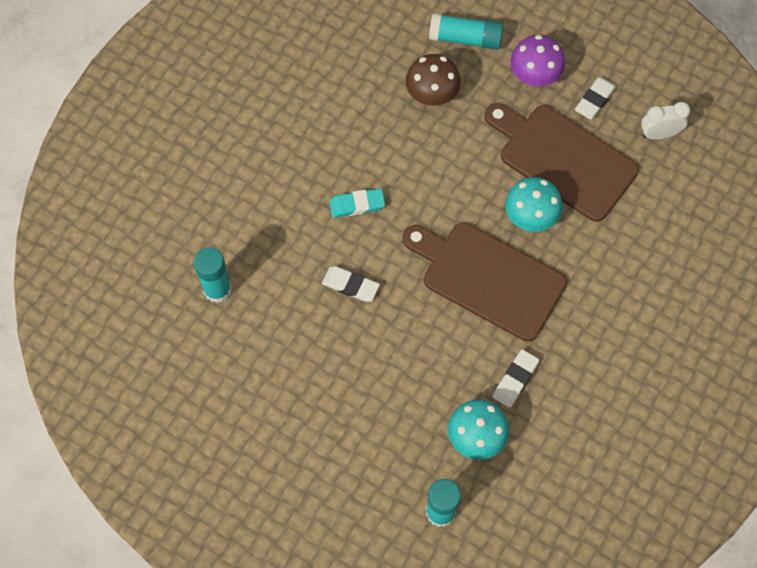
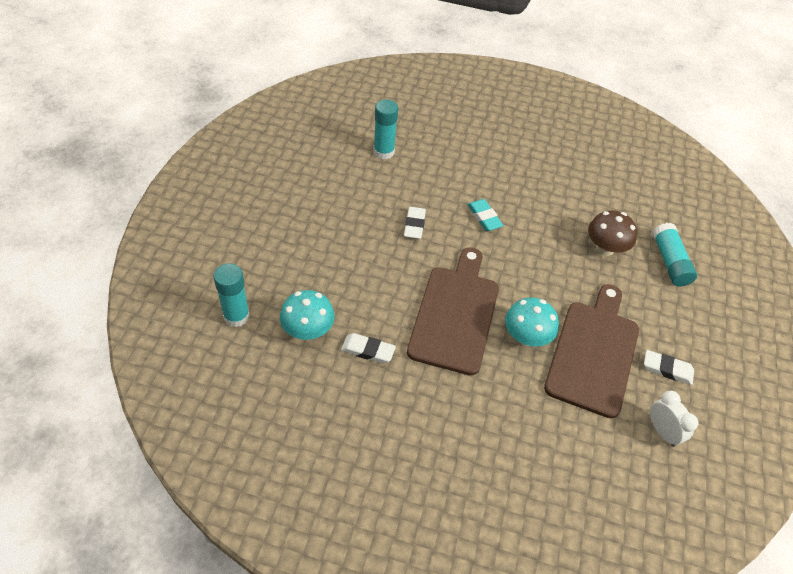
camera: 70 degrees right, 15 degrees down
(534, 75) = (664, 317): purple mushroom -> none

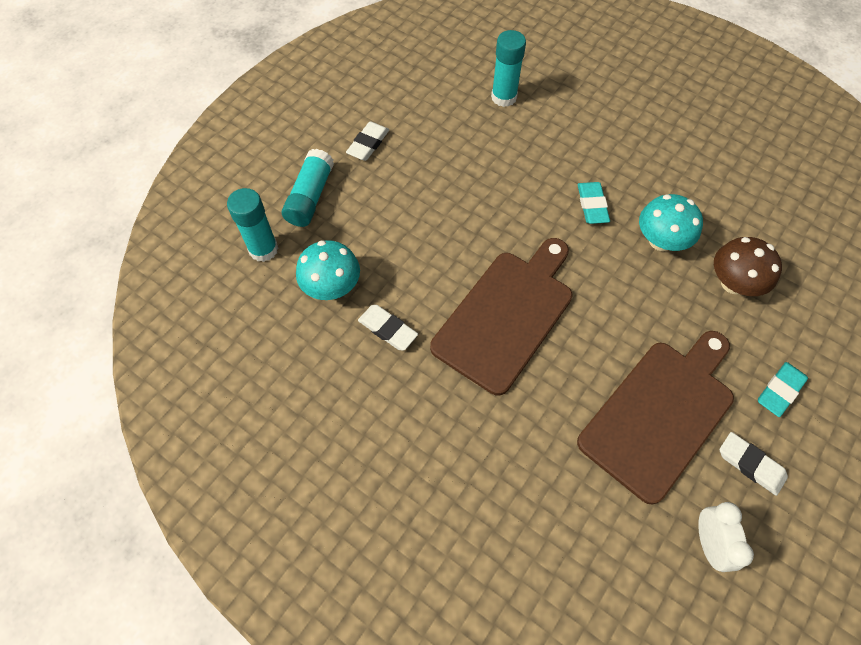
camera: 25 degrees right, 10 degrees up
(414, 225) = (503, 194): white eraser -> white eraser (368, 144)
(526, 337) = (582, 368): turquoise mushroom -> turquoise mushroom (660, 240)
(665, 313) = (780, 391): none -> turquoise eraser
(669, 262) = (815, 324): turquoise glue stick -> turquoise glue stick (310, 197)

